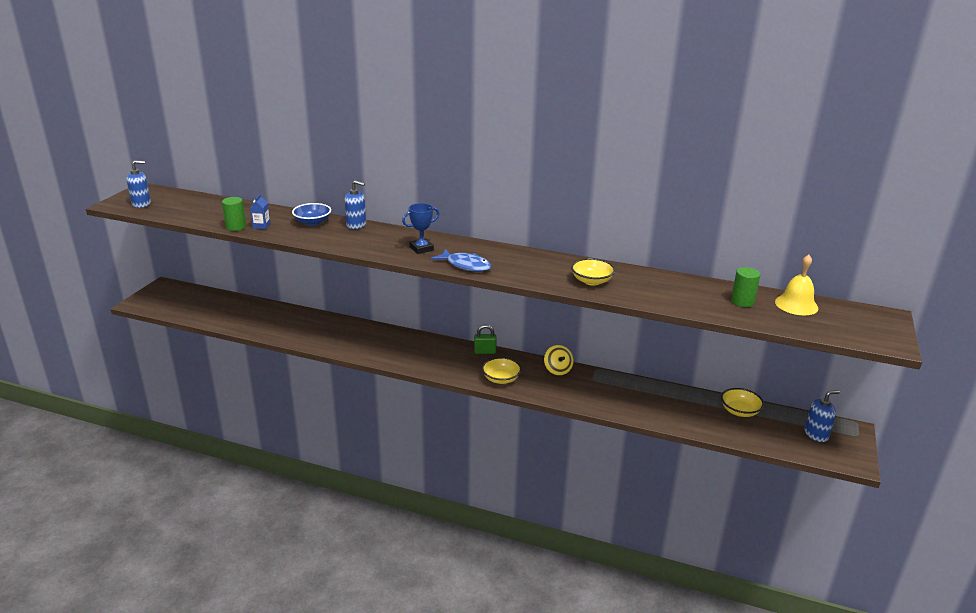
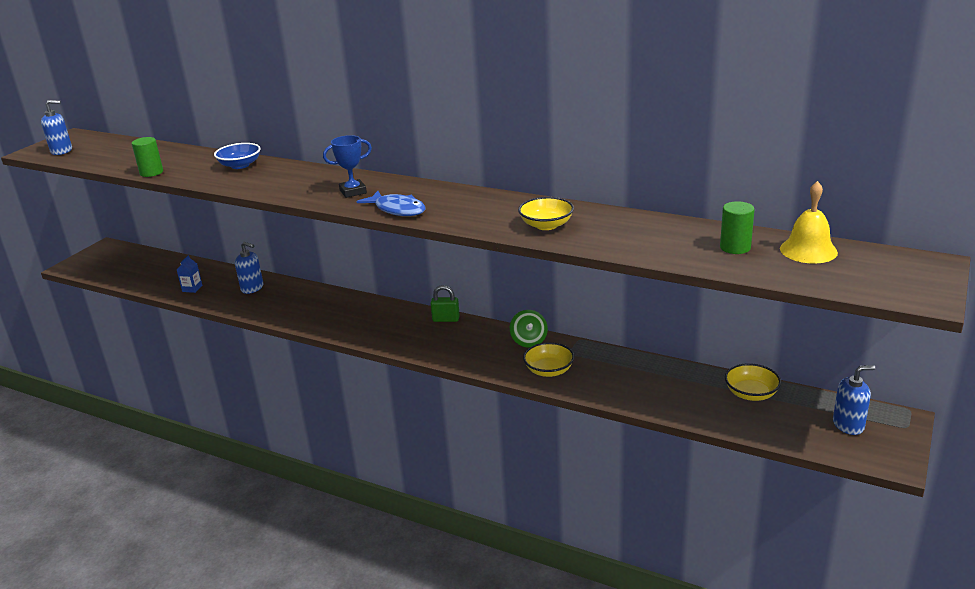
camera: 10 degrees right, 0 degrees up
(261, 226) = (180, 171): blue carton -> blue carton (192, 288)
(356, 225) = (289, 167): blue soap dispenser -> blue soap dispenser (252, 288)
(501, 379) = (455, 352): yellow bowl -> yellow bowl (549, 370)
(557, 370) = (529, 341): yellow spinning top -> green spinning top

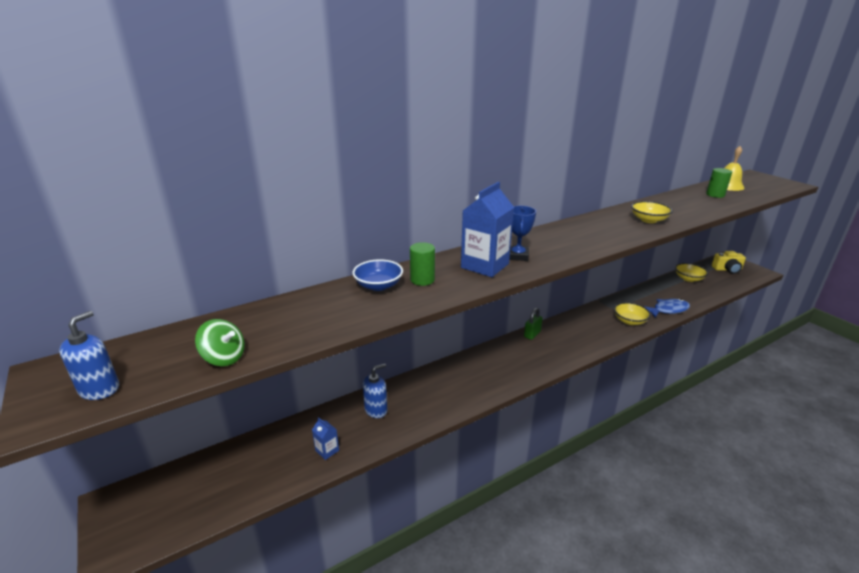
camera: 60 degrees left, 0 degrees up
(151, 172) = (317, 335): green cylinder -> green cylinder (422, 280)
(316, 186) = (485, 266): none -> blue carton
(397, 210) = (575, 250): blue fish -> blue fish (668, 310)
(529, 341) = (588, 315): green spinning top -> green spinning top (224, 358)
(848, 425) = (727, 269): blue soap dispenser -> yellow camera

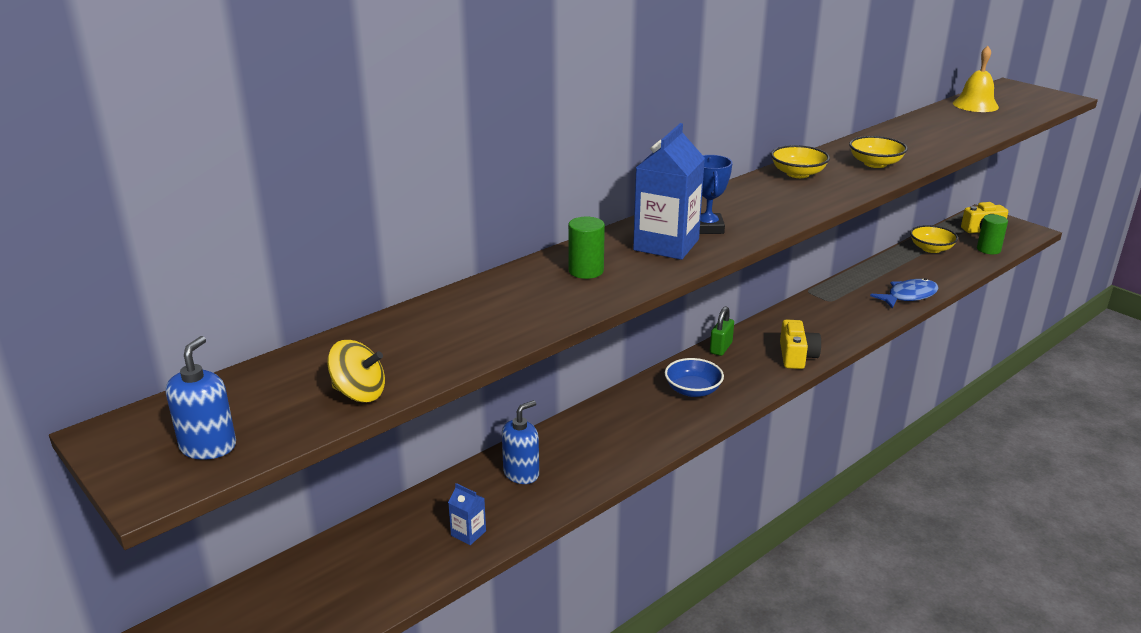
camera: 10 degrees left, 0 degrees up
(224, 358) = (359, 393): green spinning top -> yellow spinning top
(378, 285) = (527, 284): blue bowl -> blue bowl (692, 390)
(582, 345) = (796, 356): none -> yellow camera
(629, 321) = (857, 317): yellow bowl -> yellow bowl (798, 174)
(715, 195) = (960, 120): green cylinder -> green cylinder (988, 249)

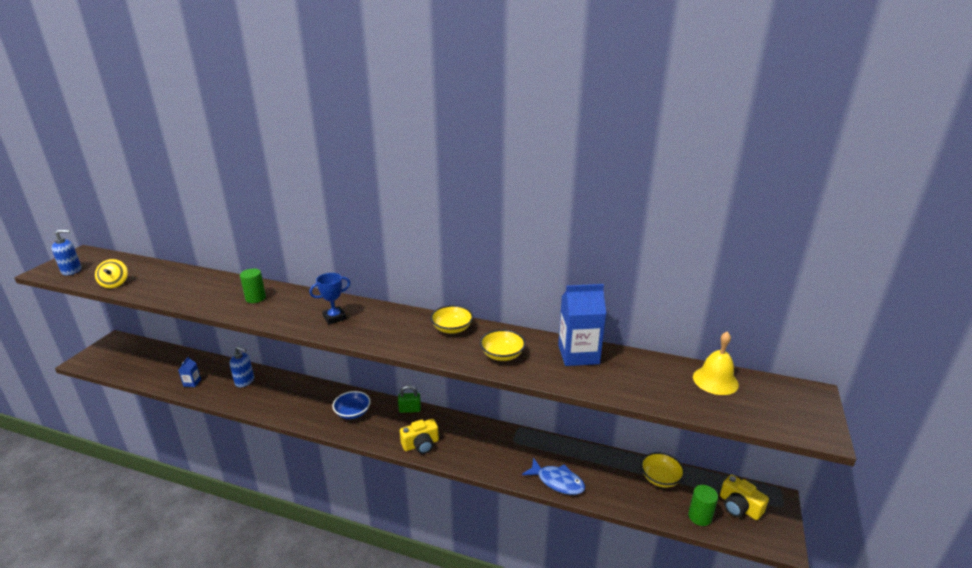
camera: 60 degrees right, 0 degrees up
(666, 245) = (302, 311): blue carton -> blue carton (578, 354)

